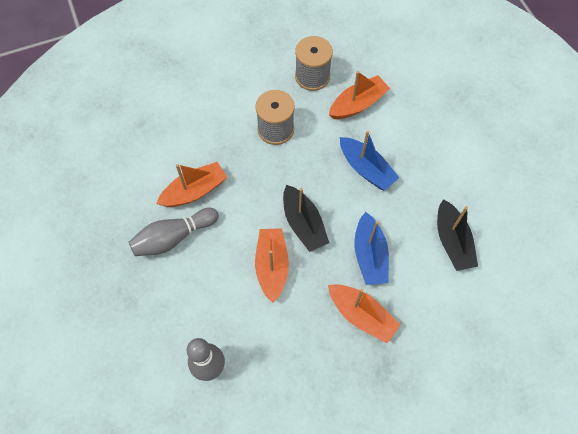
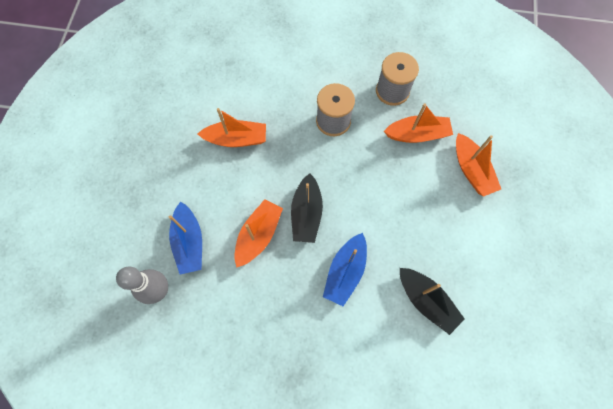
camera: 30 degrees right, 5 degrees up
(173, 237) = (197, 168): grey bowling pin -> none
(361, 315) = (306, 319): orange boat -> orange boat (471, 170)
(366, 169) = (389, 195): blue boat -> blue boat (189, 242)
(452, 241) = (426, 301): black boat -> black boat turned 60 degrees counterclockwise

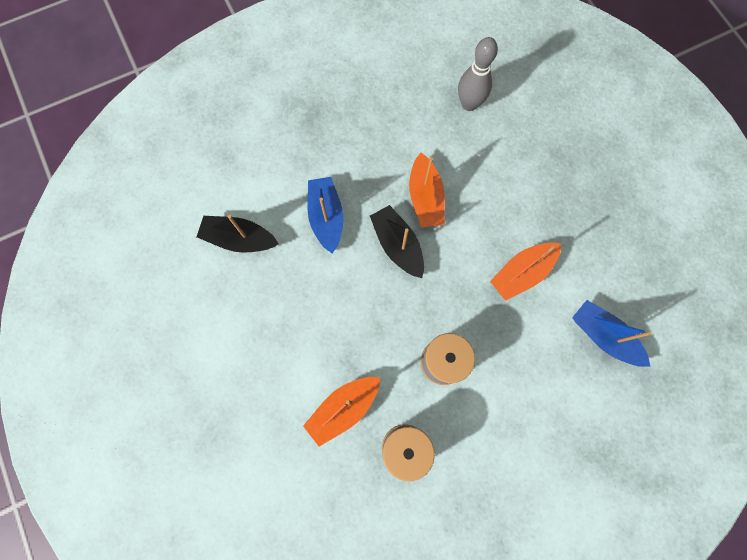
camera: 145 degrees right, 5 degrees up
(189, 242) = (479, 153): blue boat -> blue boat (603, 336)
(471, 170) = (262, 404): orange boat -> none

